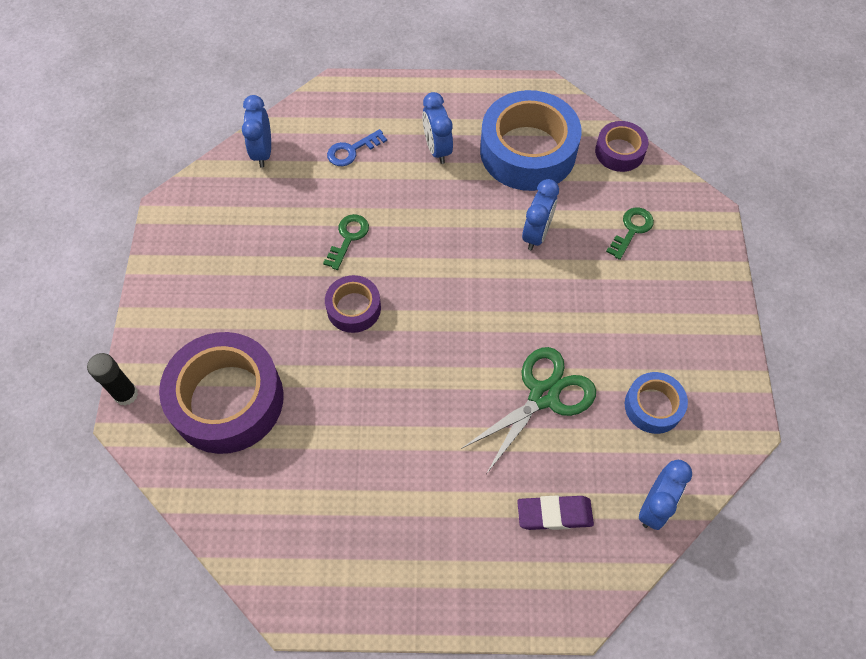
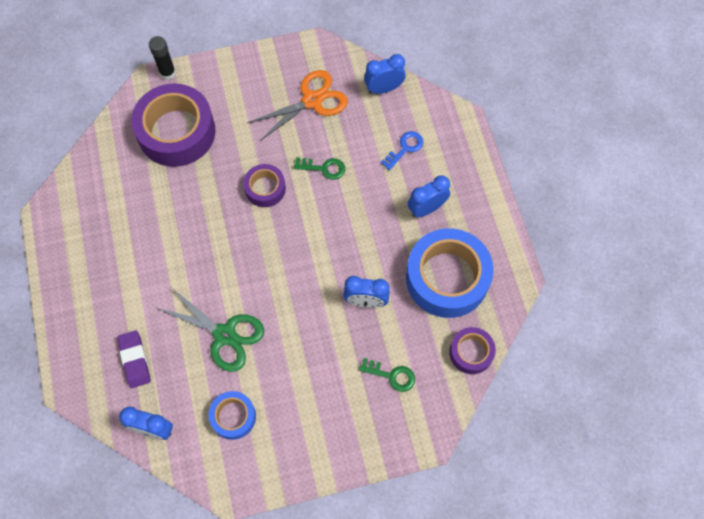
camera: 75 degrees right, 5 degrees up
(247, 230) = (312, 101): none -> orange scissors
(352, 150) = (405, 148): blue key -> blue key turned 90 degrees clockwise

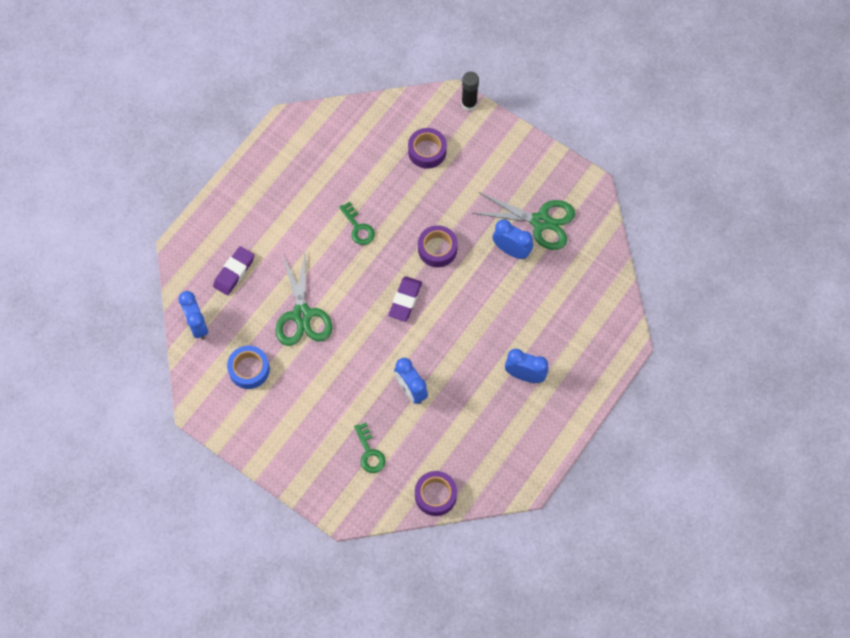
camera: 50 degrees right, 0 degrees up
(176, 132) = (427, 151): purple tape -> purple tape, size x0.51
(286, 246) = (405, 300): none -> purple eraser
(312, 101) = (540, 221): orange scissors -> green scissors
(324, 168) = (491, 276): green key -> green key (358, 227)
(383, 88) = (600, 264): blue clock -> blue clock (511, 250)
(405, 148) = (562, 320): blue key -> none
(447, 278) = (480, 433): blue tape -> none

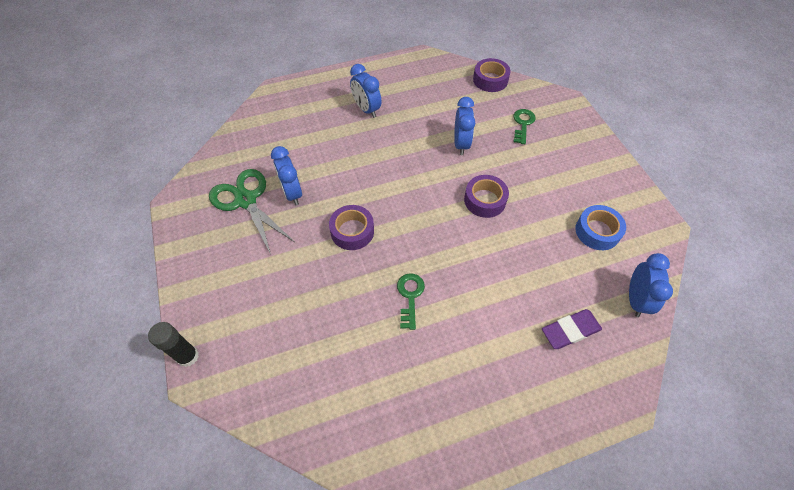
camera: 145 degrees left, 10 degrees down
(302, 315) = (519, 249): green scissors -> none
(405, 300) = (415, 207): purple eraser -> none
(427, 151) = (278, 331): purple tape -> purple tape (485, 200)

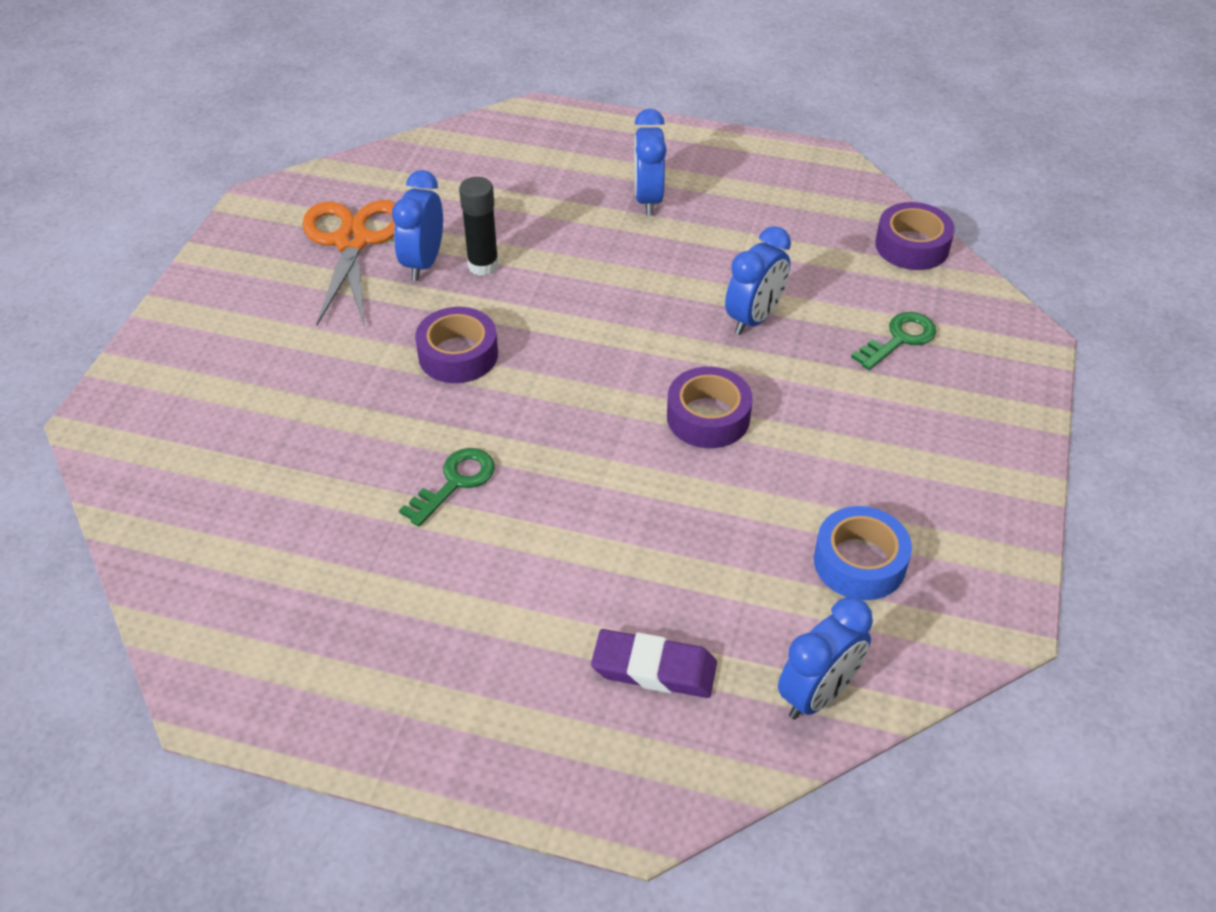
camera: 35 degrees right, 10 degrees down
(188, 356) = (107, 391): black glue stick -> black glue stick (483, 265)
(246, 200) = (352, 242): green scissors -> orange scissors

